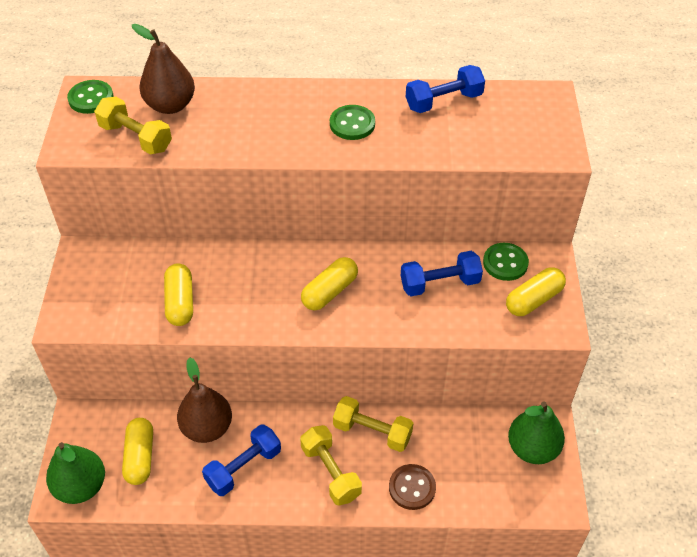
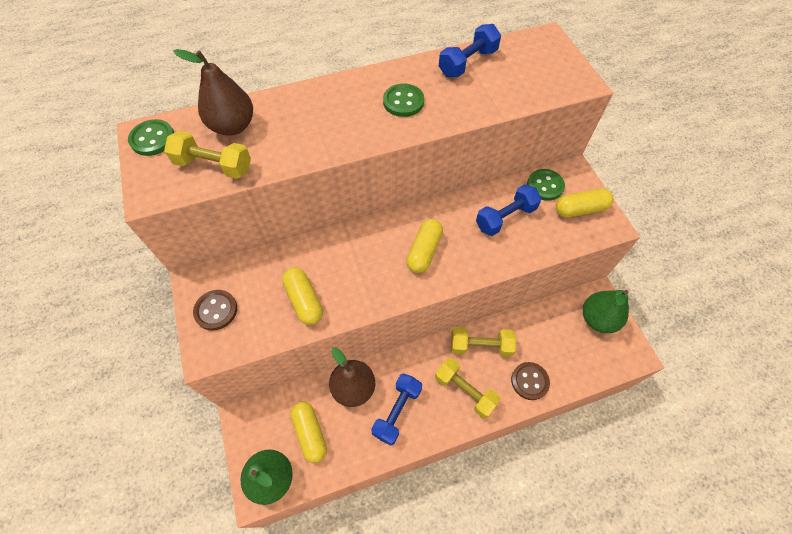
camera: 20 degrees left, 10 degrees up
(89, 285) = (216, 310): none -> brown button
(533, 299) = (580, 209): yellow capsule -> yellow capsule turned 45 degrees clockwise

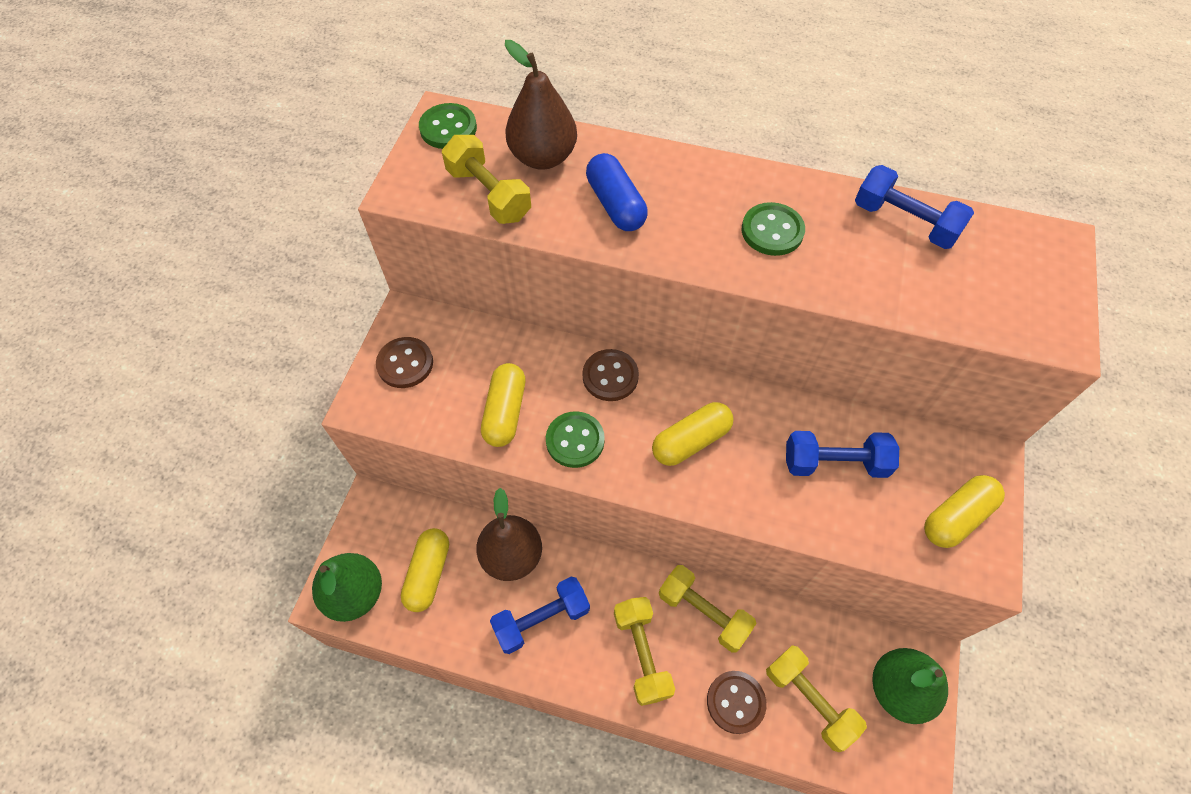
camera: 35 degrees right, 0 degrees up
(301, 131) = (616, 204): none -> blue capsule
(352, 242) = (610, 376): none -> brown button
(468, 63) = (904, 222): blue dumbbell -> blue dumbbell turned 45 degrees clockwise
(545, 186) = (928, 453): green button -> green button (575, 440)
(563, 354) = (809, 700): none -> yellow dumbbell
(580, 209) = (956, 517): yellow capsule -> yellow capsule turned 60 degrees counterclockwise

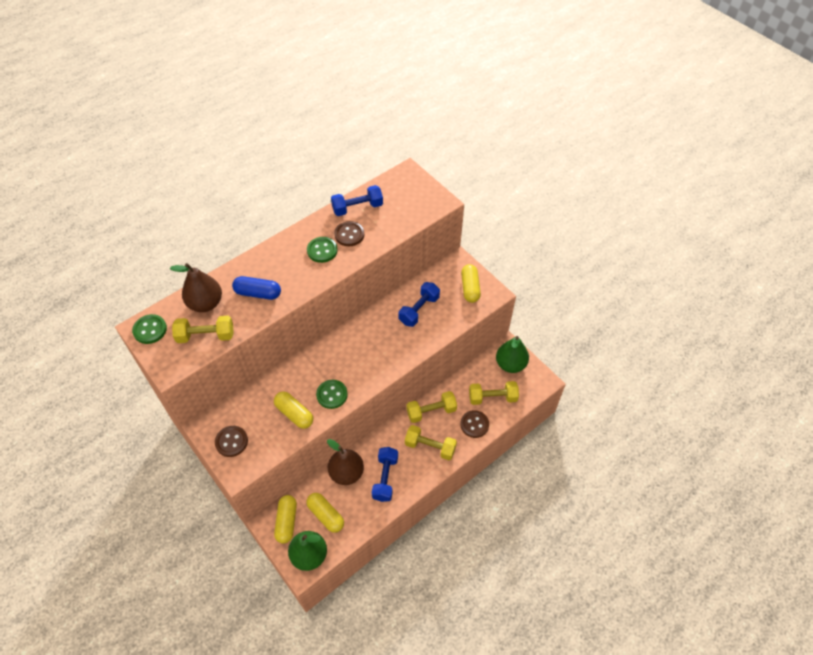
camera: 55 degrees left, 5 degrees down
(610, 376) = (313, 362): brown button -> brown button (349, 234)
(691, 441) = (368, 352): yellow capsule -> yellow capsule (287, 521)

